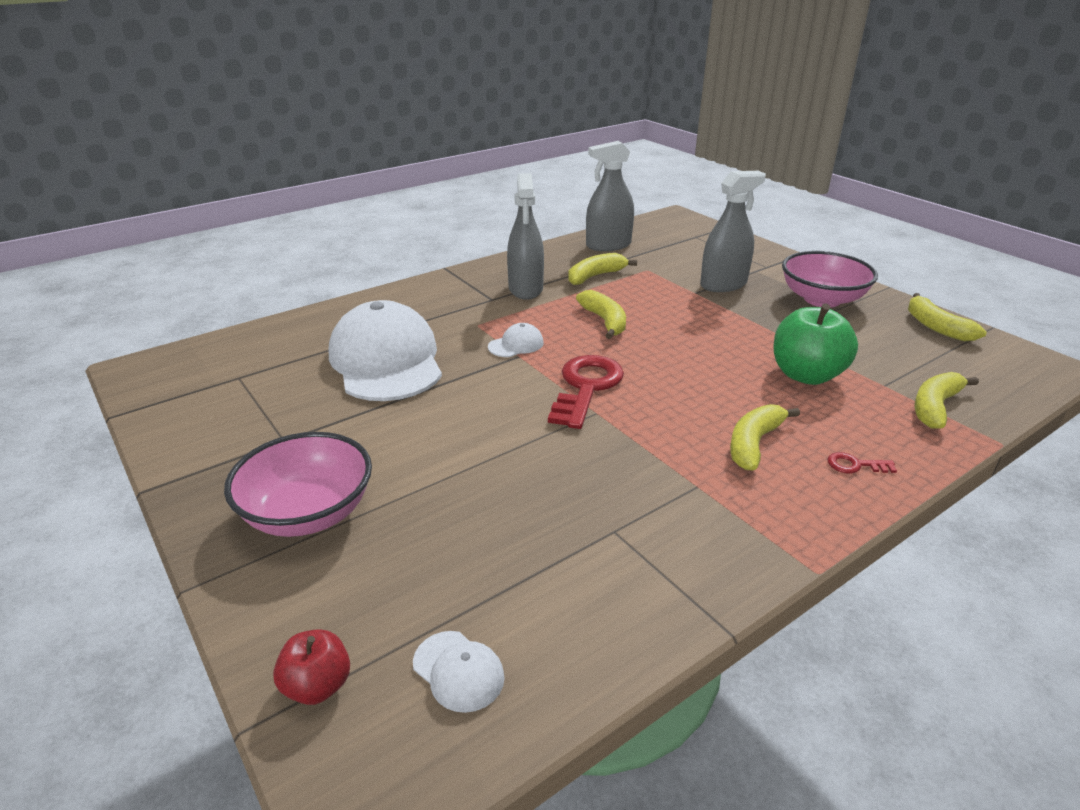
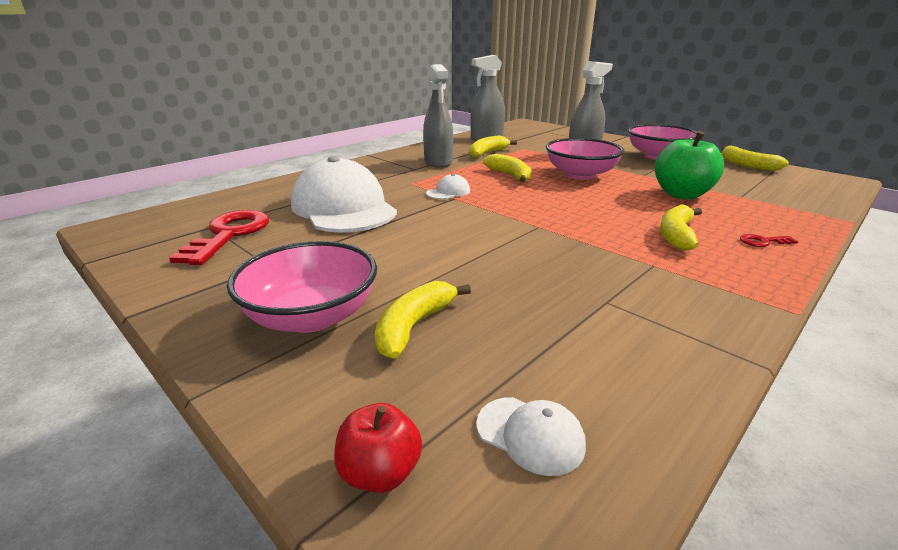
camera: 10 degrees left, 5 degrees down
(586, 387) = (520, 212): red key -> red key (229, 234)
(695, 327) = (580, 175): none -> pink bowl
(935, 407) = (787, 205): yellow banana -> yellow banana (414, 326)

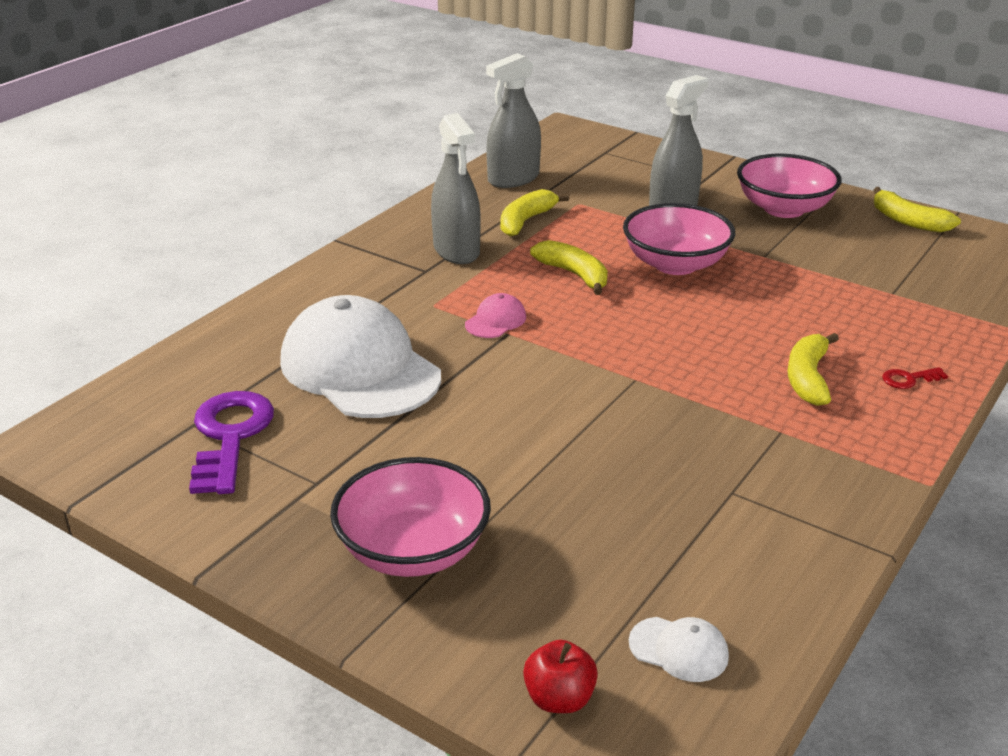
camera: 10 degrees left, 5 degrees up
(229, 234) = (230, 436): red key -> purple key
(414, 326) = (532, 550): yellow banana -> none
(448, 192) = (496, 321): white cap -> pink cap
(681, 194) = (815, 297): green apple -> none

